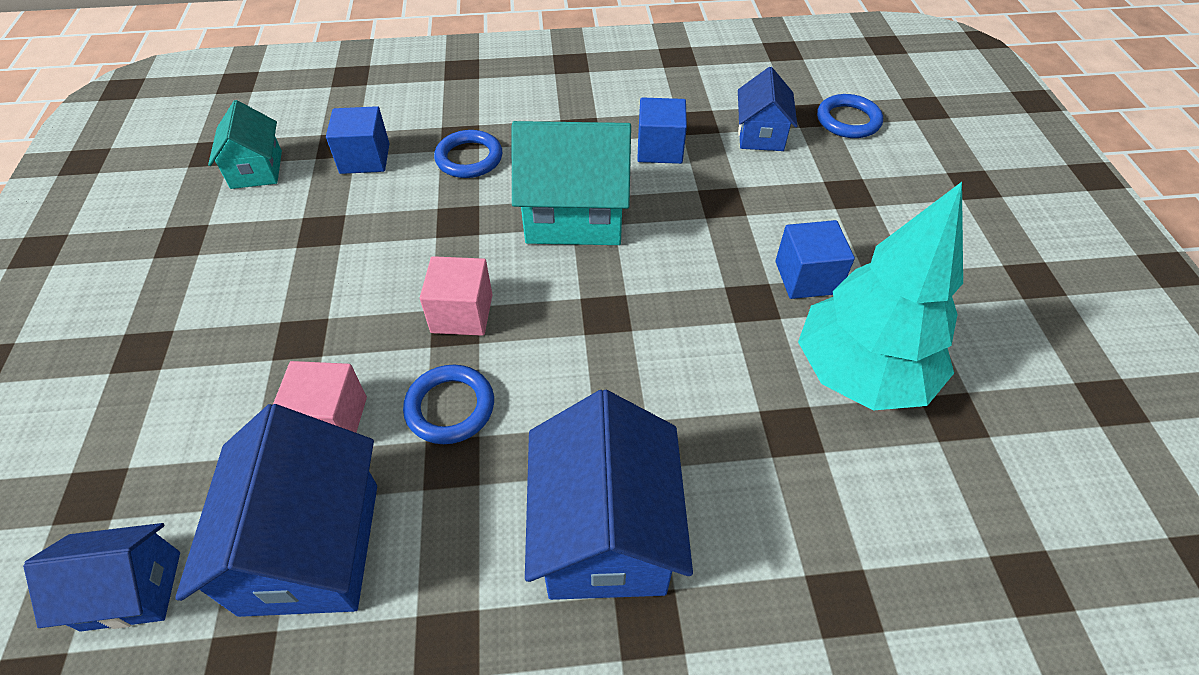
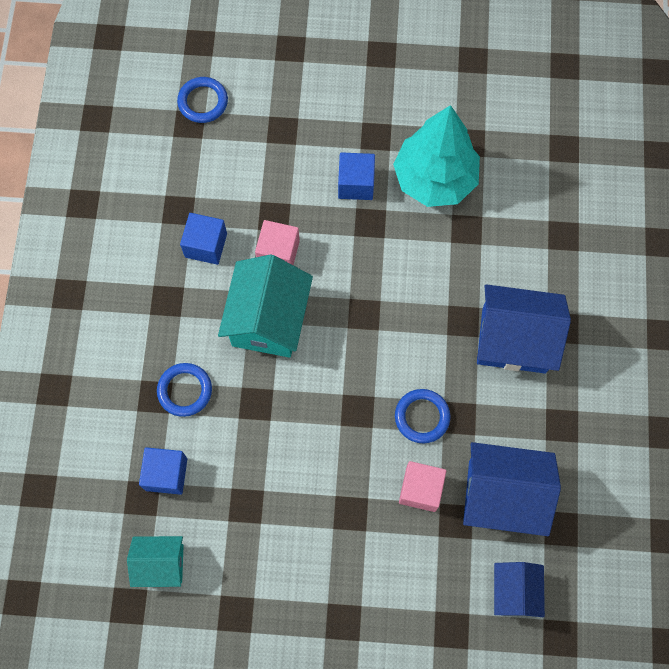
camera: 80 degrees left, 20 degrees up
(462, 313) = (348, 405): pink cube -> pink cube (278, 252)
(760, 134) = (205, 168): blue house -> none

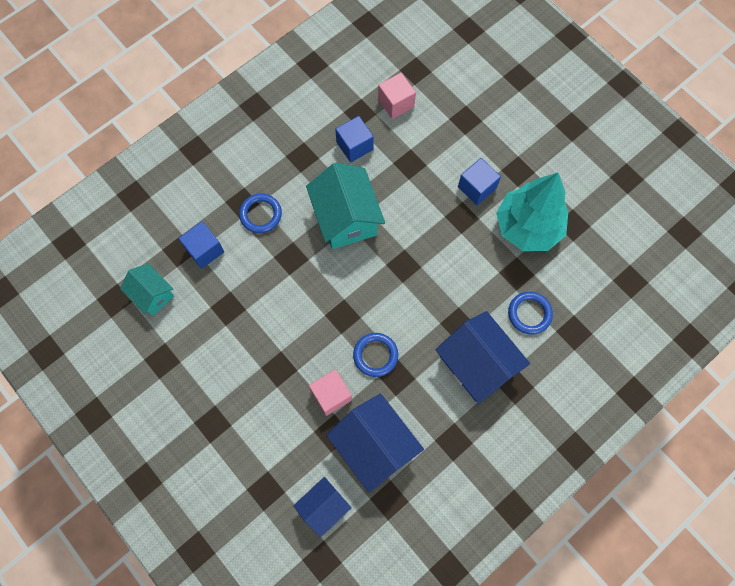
camera: 45 degrees right, 0 degrees up
(203, 102) = (436, 65): blue ring -> blue ring (529, 314)
(268, 319) = (346, 218): turquoise house -> turquoise house turned 75 degrees counterclockwise
(278, 252) = (391, 186): pink cube -> pink cube (396, 103)

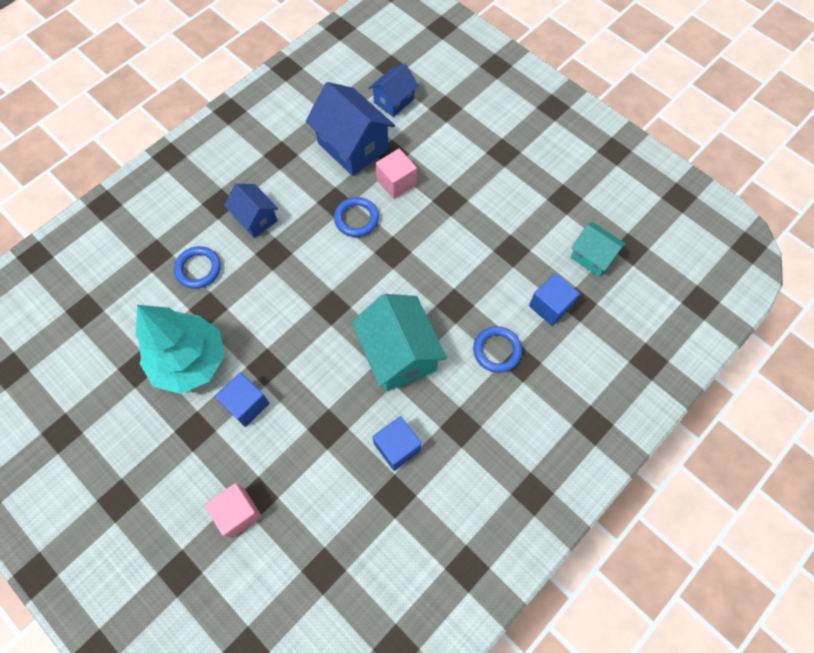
camera: 175 degrees right, 5 degrees down
(396, 103) = (348, 514): pink cube -> pink cube (238, 512)
(477, 364) = (256, 218): blue house -> blue house, size x0.59

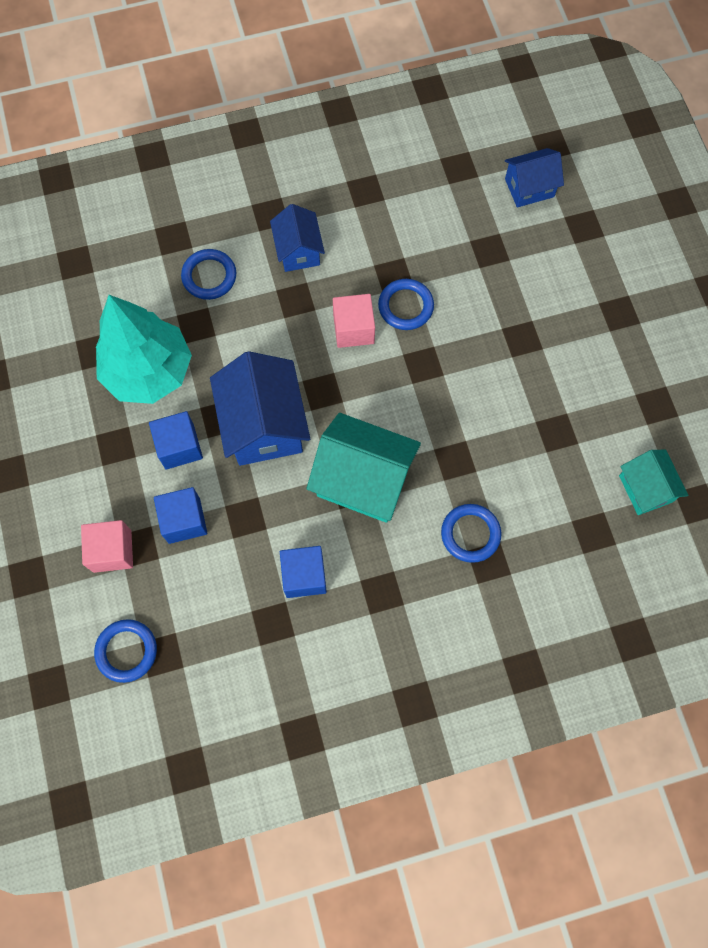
camera: 30 degrees right, 5 degrees up
(294, 584) = (126, 651): none -> blue ring
(353, 146) = (450, 220): blue house -> blue house (264, 425)
(396, 182) = (474, 287): pink cube -> pink cube (353, 329)
(399, 354) = (363, 480): turquoise house -> turquoise house turned 75 degrees counterclockwise
(550, 306) = (560, 518): blue cube -> blue cube (184, 520)

